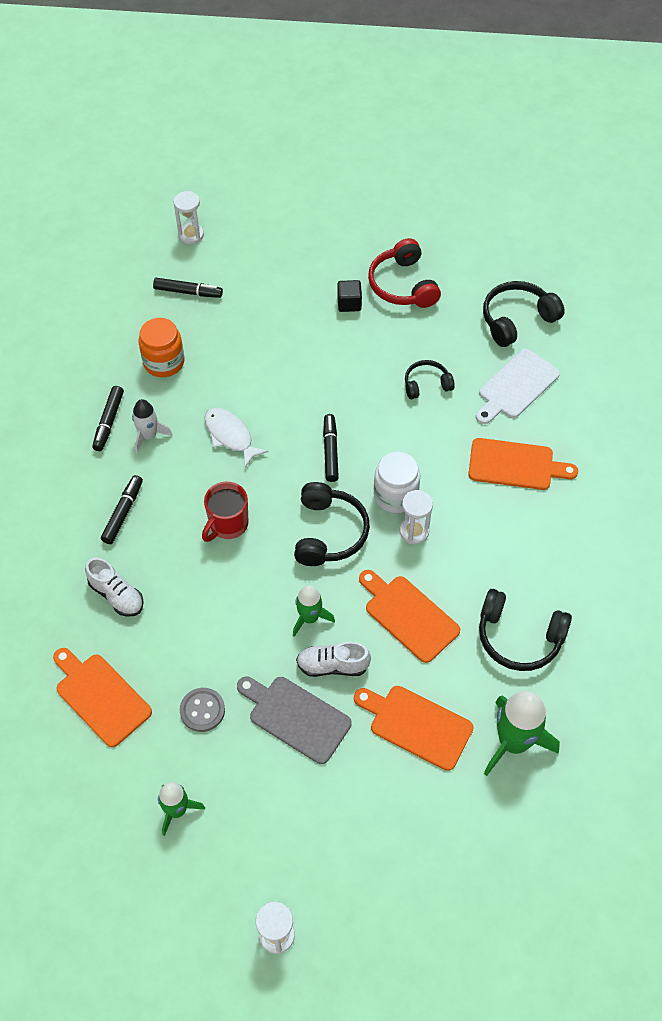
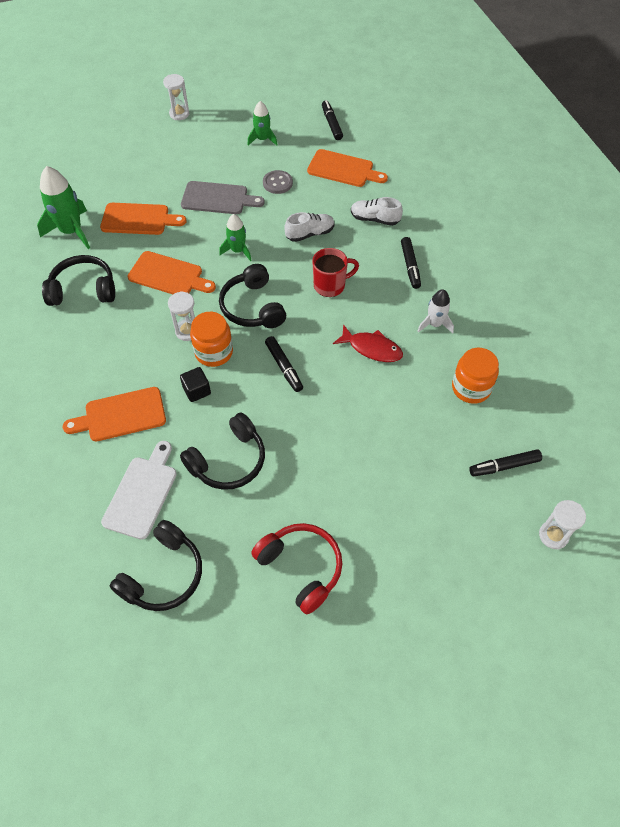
camera: 155 degrees right, 0 degrees up
(109, 422) = (473, 322): black marker -> black marker (331, 124)
(227, 524) = (330, 285): red mug -> red mug turned 60 degrees clockwise
(230, 436) = (372, 348): white fish -> red fish
(332, 666) = (208, 231): white shoe -> white shoe (310, 234)
(349, 303) = (344, 520): black cube -> black cube (197, 390)
(395, 495) = (214, 352): white jar -> orange jar
(426, 384) = (228, 461): black headphones -> black headphones, size x1.63

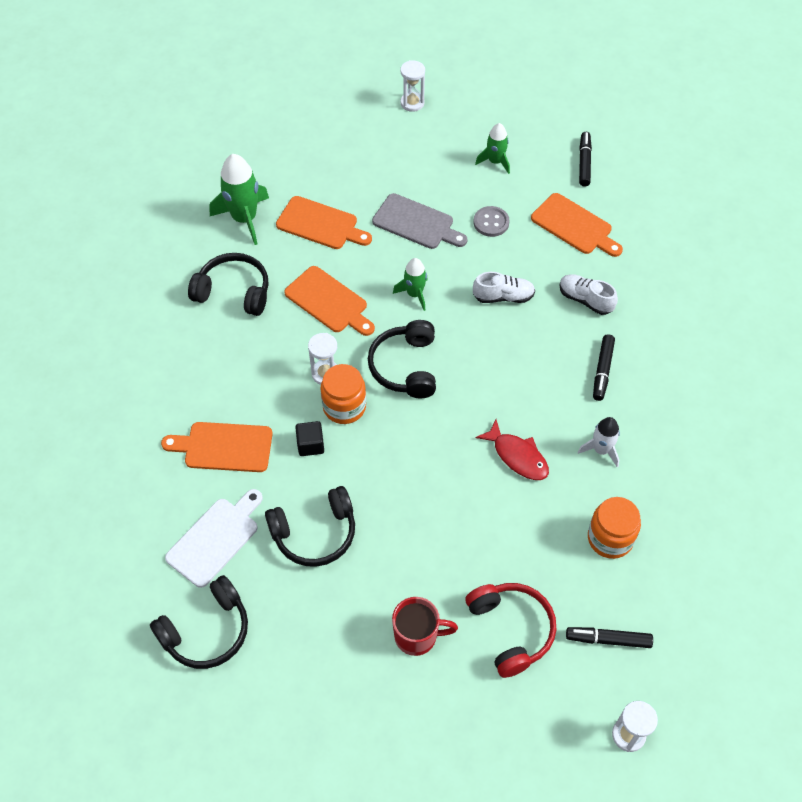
camera: 20 degrees right, 0 degrees up
(284, 367) = (412, 447): black marker -> none
(301, 568) = (345, 673): red headphones -> red headphones (511, 630)
(330, 285) = (501, 367): red mug -> red mug (417, 636)

